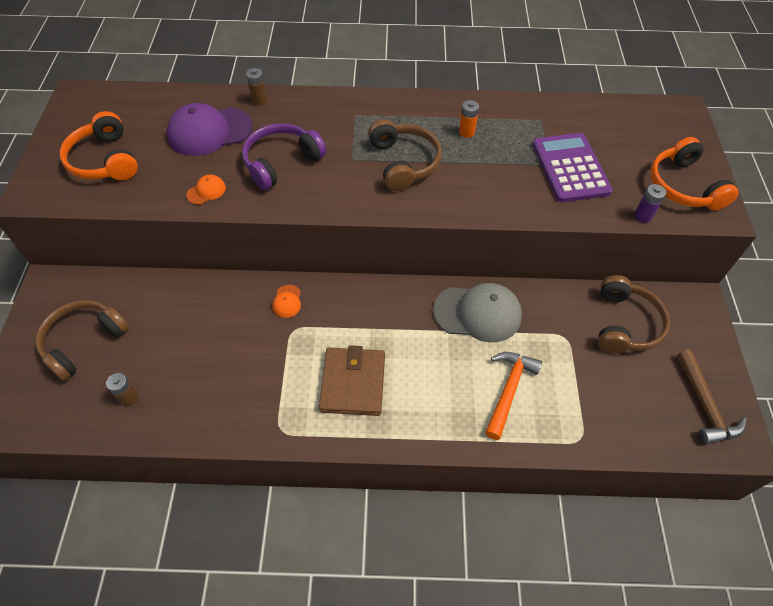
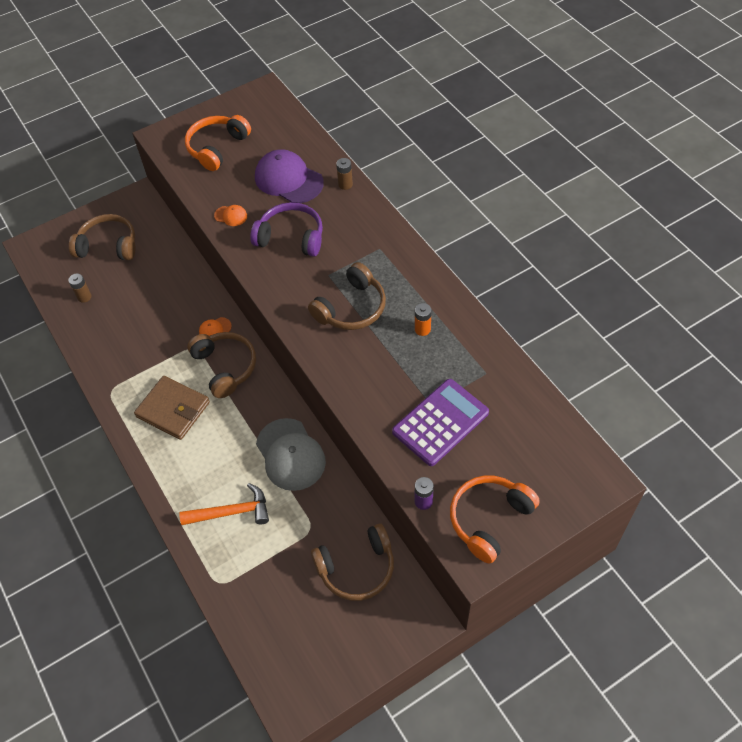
camera: 60 degrees right, 0 degrees up
(339, 315) = (225, 367): none -> brown headphones
(353, 383) = (173, 410): brown wallet -> brown wallet turned 60 degrees clockwise
(705, 405) = (312, 666): brown hammer -> none

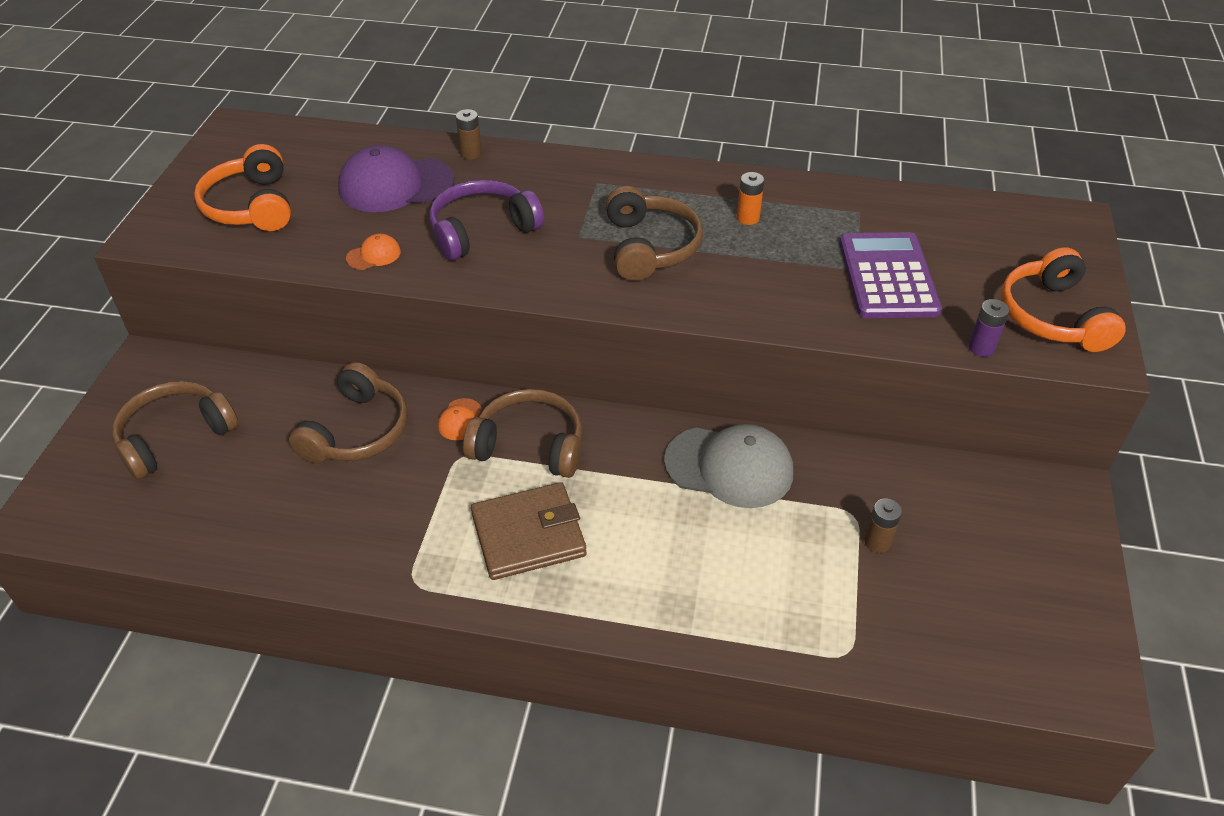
camera: 50 degrees left, 10 degrees down
(84, 297) = (218, 513): brown battery -> brown battery (877, 542)
(232, 512) = (753, 573): orange hammer -> none
(356, 568) = (948, 507): brown headphones -> brown headphones (357, 431)

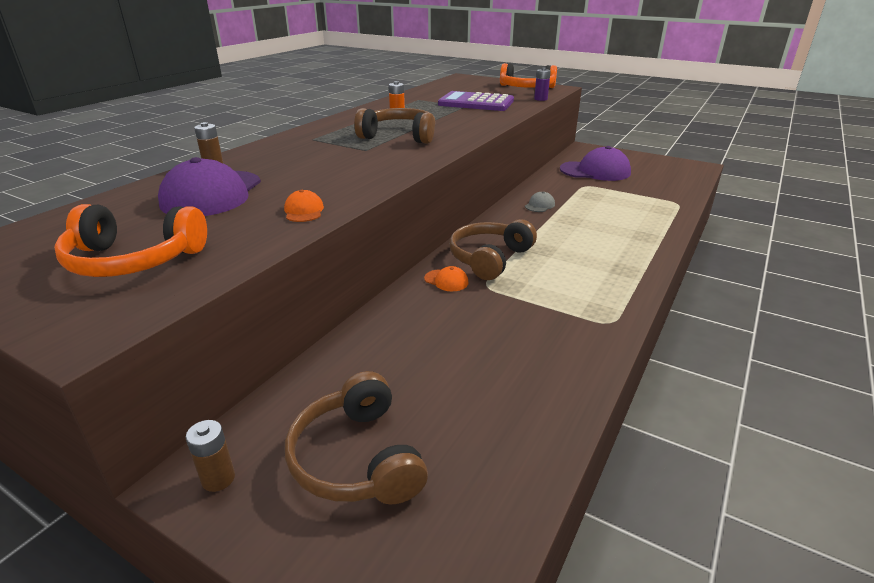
camera: 70 degrees left, 15 degrees down
(357, 431) = (428, 330): brown headphones -> none
(482, 231) = (322, 173): purple headphones -> none
(528, 535) = (575, 271): brown wallet -> none
(729, 467) = (539, 205): grey cap -> grey cap, size x0.44
(877, 542) = (606, 184): brown battery -> brown battery (218, 478)
(938, 520) = (595, 171): none -> purple cap

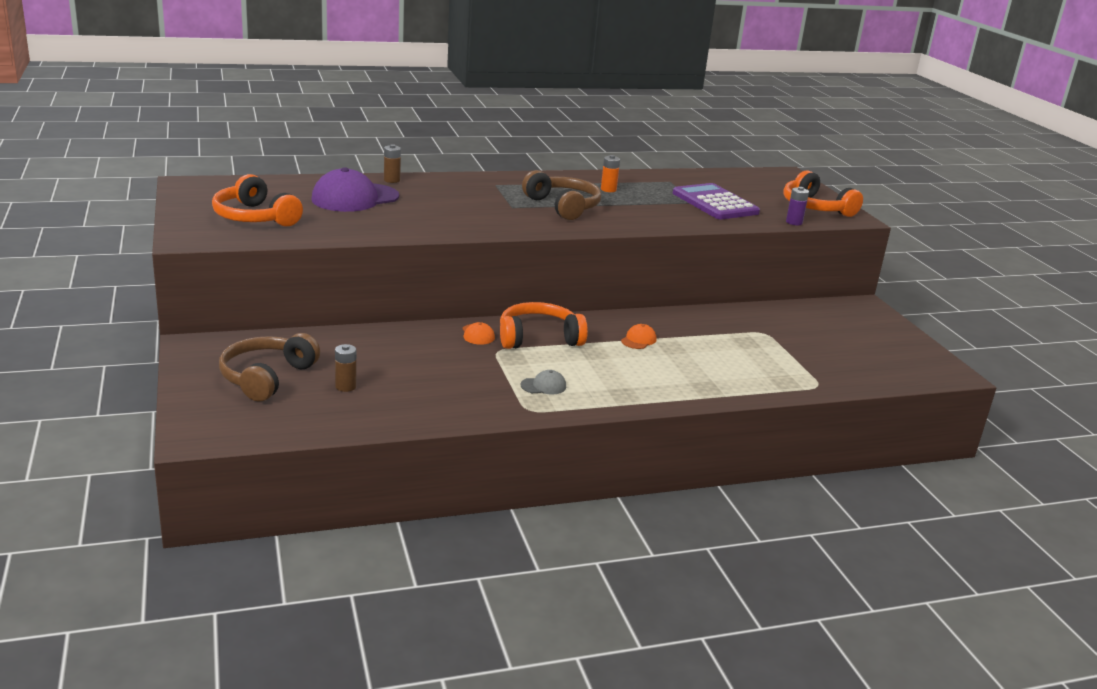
camera: 40 degrees right, 5 degrees down
(218, 478) = (203, 350): brown battery -> brown battery (345, 386)
(304, 211) = (380, 229): orange cap -> orange cap (638, 340)
(490, 258) = (538, 338): brown headphones -> orange headphones
(539, 205) = (674, 326): grey cap -> grey cap (543, 386)
(595, 171) = (811, 327): purple cap -> none

